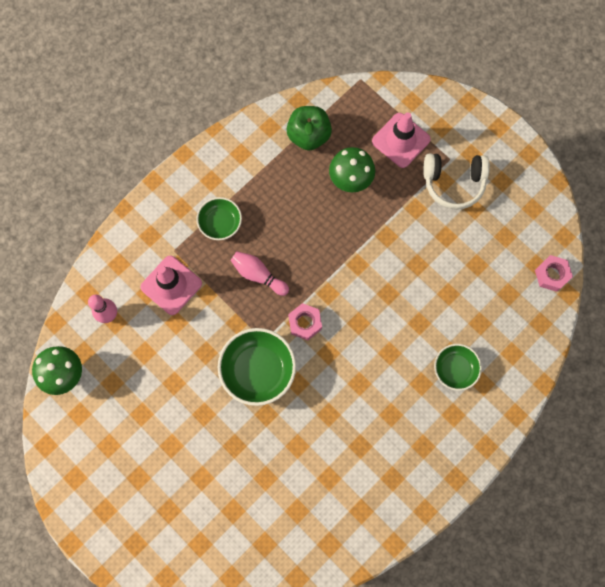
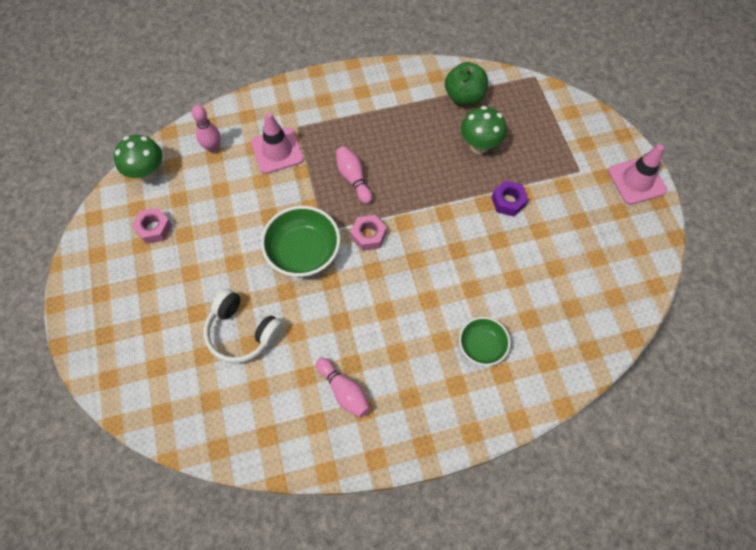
camera: 30 degrees right, 10 degrees down
(220, 223) = (348, 125): green bowl -> none
(367, 472) = (344, 391): none -> pink bowling pin
(401, 140) = (543, 136): pink traffic cone -> pink traffic cone (636, 181)
(405, 223) = (508, 201): none -> purple nut
(453, 183) = (572, 191): white headphones -> white headphones (242, 332)
(551, 275) = (625, 313): pink nut -> pink nut (154, 228)

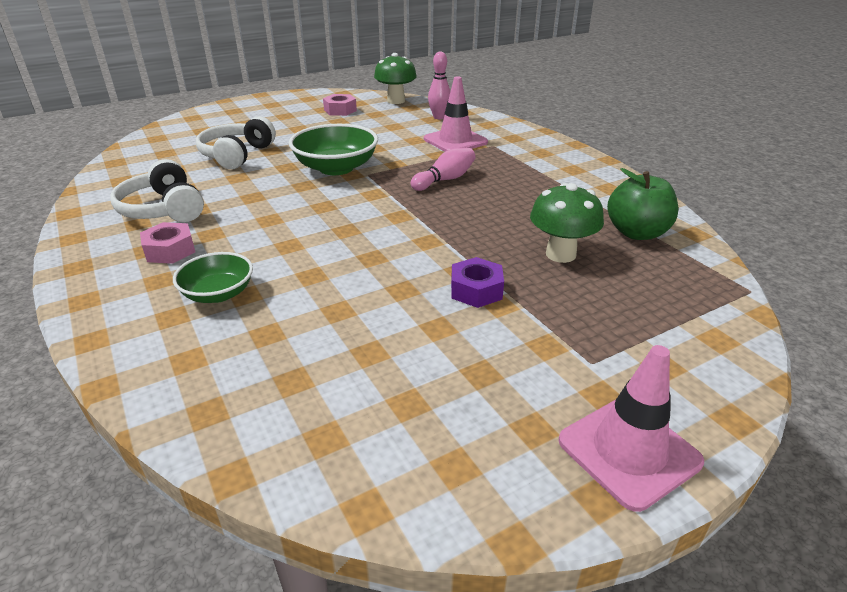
camera: 75 degrees right, 30 degrees down
(344, 391) = (164, 209): pink bowling pin -> white headphones
(368, 235) = (370, 197): pink nut -> pink nut (170, 250)

